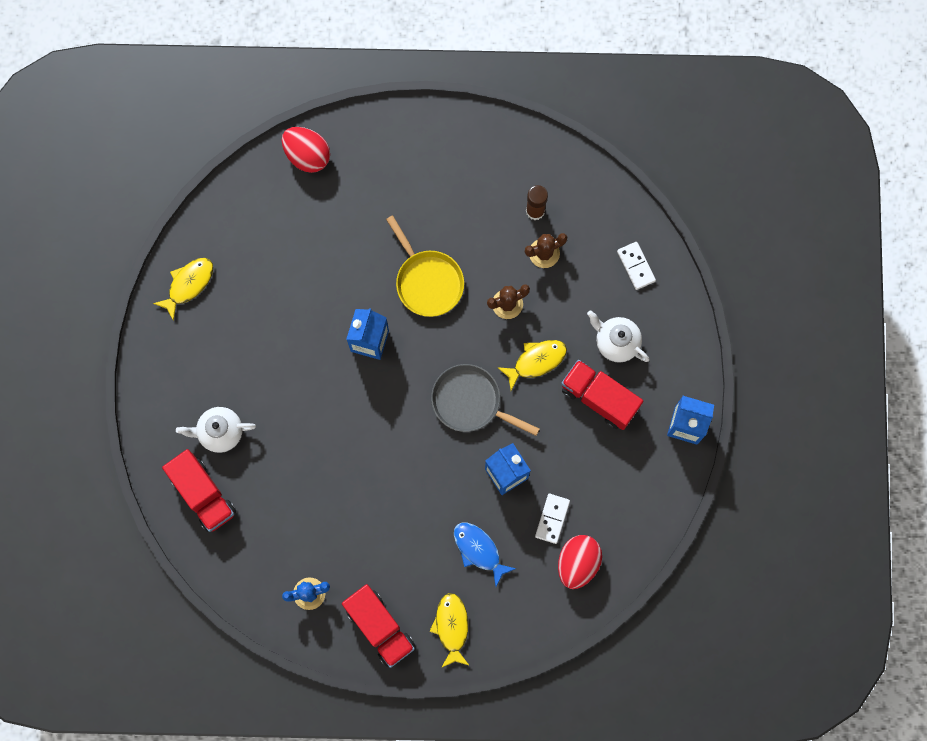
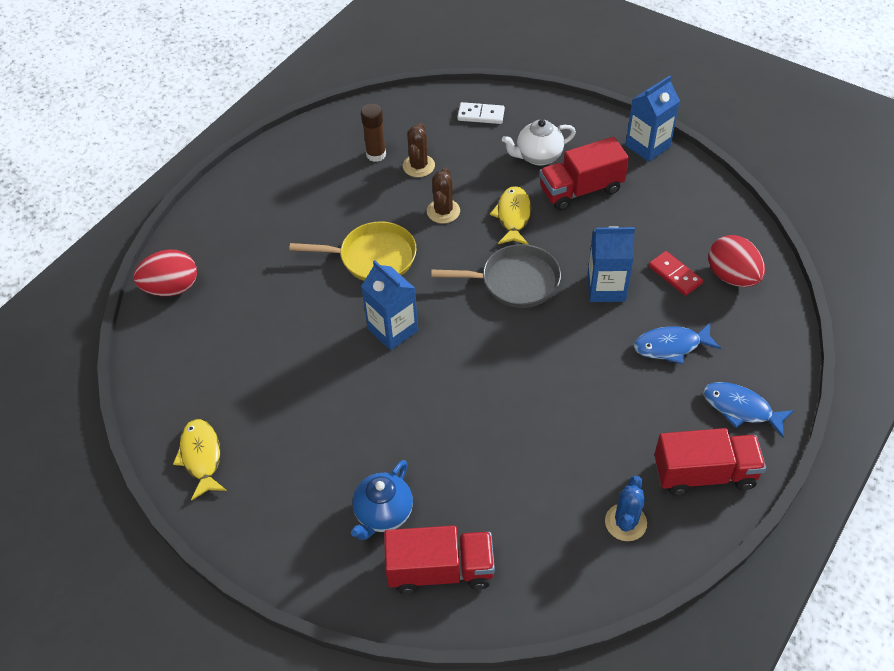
camera: 55 degrees left, 25 degrees down
(220, 432) = (383, 514): white teapot -> blue teapot
(451, 627) = (741, 408): yellow fish -> blue fish
(470, 402) = (515, 281): grey pan -> grey pan turned 150 degrees counterclockwise
(552, 519) = (675, 275): white domino -> red domino

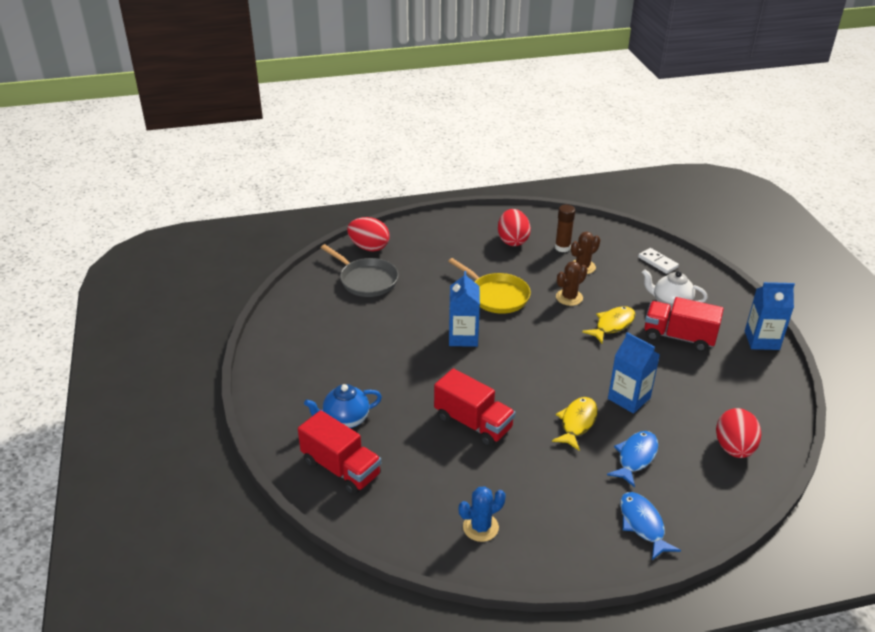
camera: 40 degrees right, 15 degrees down
(201, 457) = (288, 330): yellow fish -> yellow fish (577, 423)
(318, 178) = (512, 240): none -> red egg
(515, 281) = (570, 358): grey pan -> grey pan (366, 280)
(671, 346) = (635, 457): blue fish -> blue fish turned 90 degrees clockwise
(675, 275) = (689, 421): red domino -> none
(704, 474) = (568, 541): red truck -> red truck (473, 423)

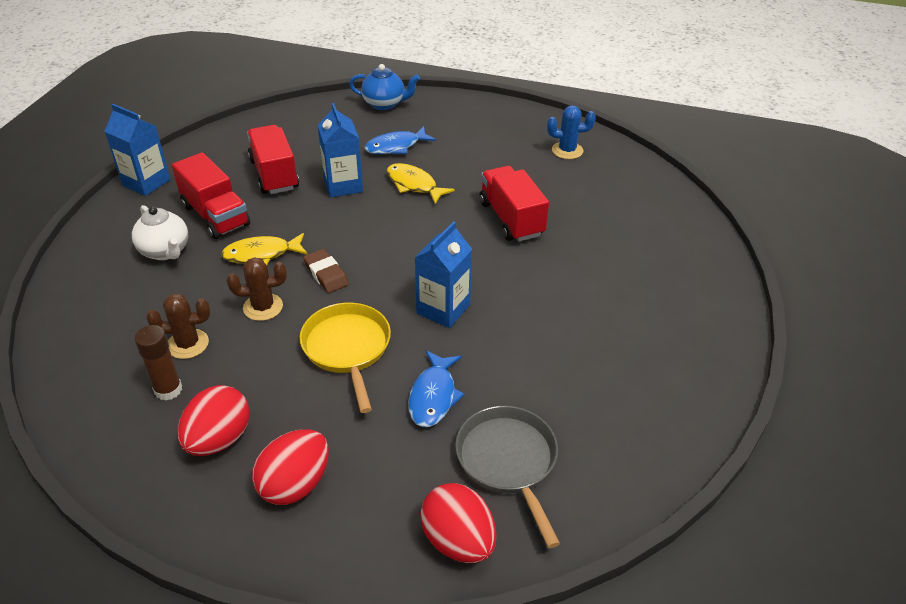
camera: 150 degrees left, 5 degrees up
(341, 468) = (666, 228): red truck -> red truck (274, 174)
(345, 420) = (642, 269): blue teapot -> blue teapot (385, 104)
(557, 329) = (326, 274): none -> brown eraser
(577, 423) = (414, 185): yellow fish -> yellow fish turned 75 degrees clockwise
(643, 524) = (442, 113): blue fish -> blue fish (433, 396)
(657, 262) = (90, 308): white domino -> none
(734, 448) = (311, 125): red egg -> red egg (295, 484)

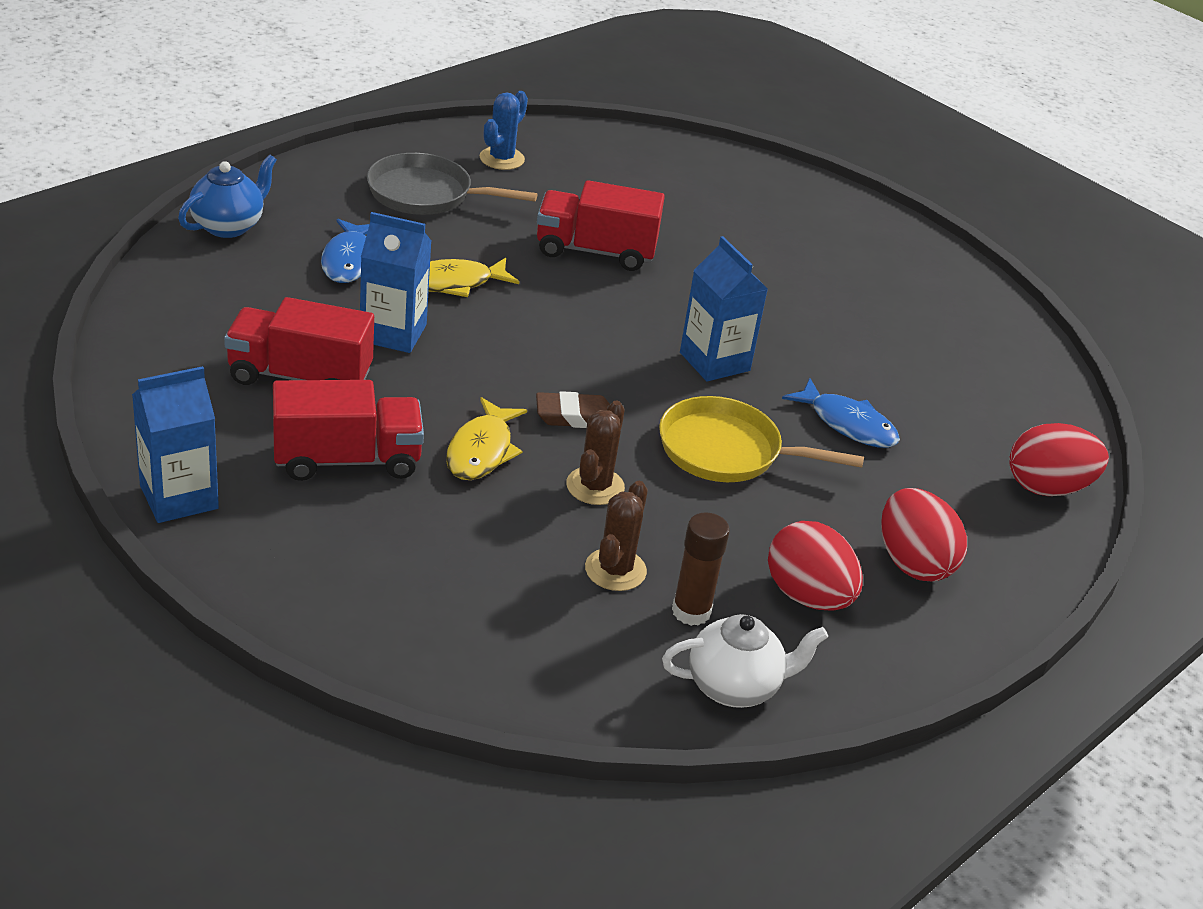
camera: 65 degrees left, 5 degrees down
(165, 251) = (389, 530): white teapot -> white teapot (735, 687)
(508, 461) = (968, 418): grey pan -> grey pan (426, 194)

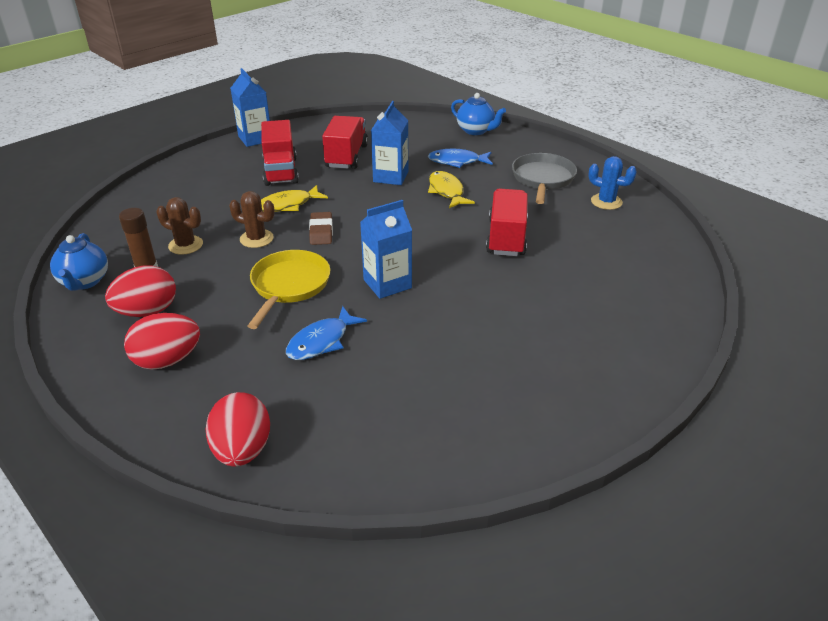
camera: 95 degrees right, 0 degrees up
(482, 450) = (288, 205): yellow fish -> yellow fish turned 45 degrees counterclockwise
(735, 687) = (84, 282): white teapot -> blue teapot

